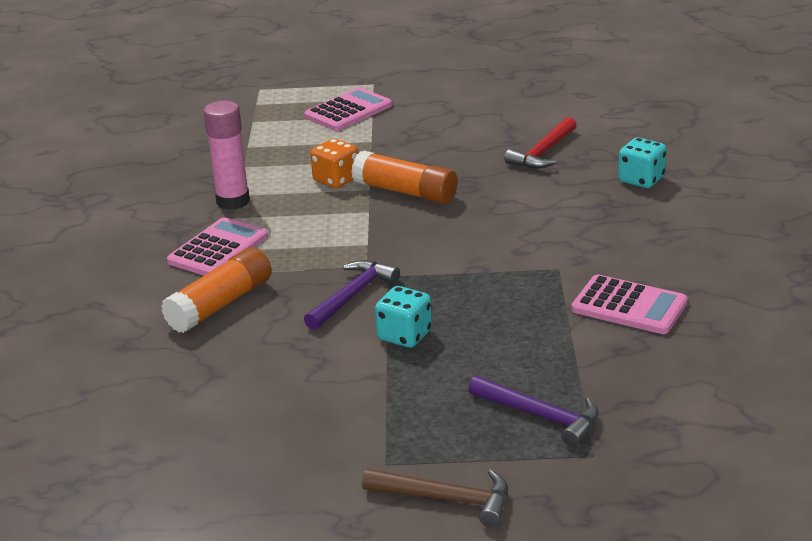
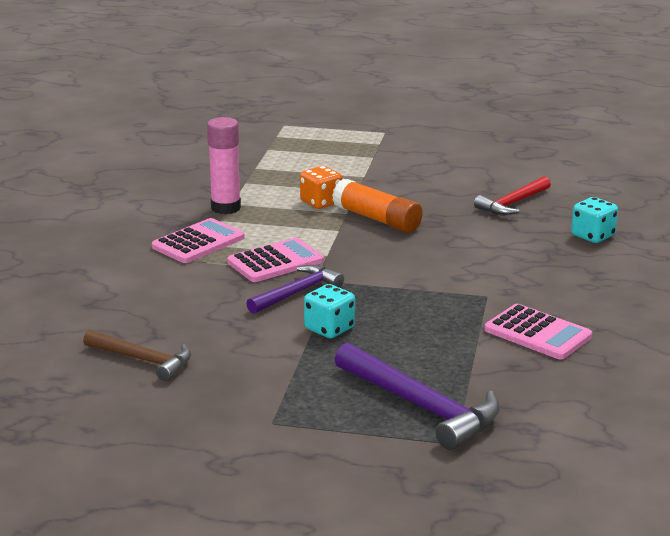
camera: 10 degrees right, 5 degrees down
(220, 305) = (183, 284): orange glue stick -> none
(348, 111) = (354, 151): pink calculator -> pink calculator (275, 262)
(446, 499) = (312, 457): brown hammer -> brown hammer (143, 360)
(541, 416) = (421, 406): purple hammer -> purple hammer, size x1.54

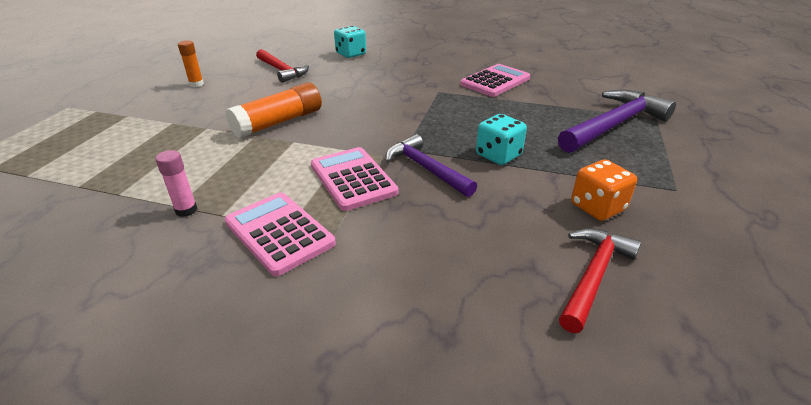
camera: 85 degrees left, 10 degrees up
(143, 360) = (593, 275): brown hammer -> red hammer
(226, 208) = (186, 210): pink glue stick -> pink glue stick, size x0.54
(321, 202) = (218, 148): orange dice -> orange dice (597, 207)
(455, 170) = (196, 84): none -> orange glue stick

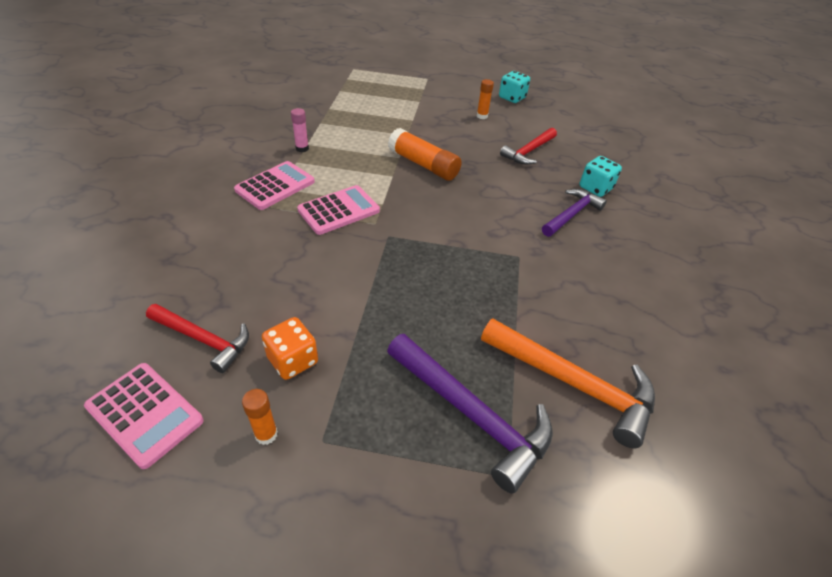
camera: 80 degrees right, 10 degrees up
(426, 169) = (355, 249): purple hammer -> purple hammer (571, 214)
(495, 81) = (568, 306): pink calculator -> pink calculator (145, 414)
(498, 155) = (383, 297): turquoise dice -> turquoise dice (512, 98)
(569, 89) = (573, 384): none -> orange hammer
(689, 220) = (266, 434): none -> orange glue stick

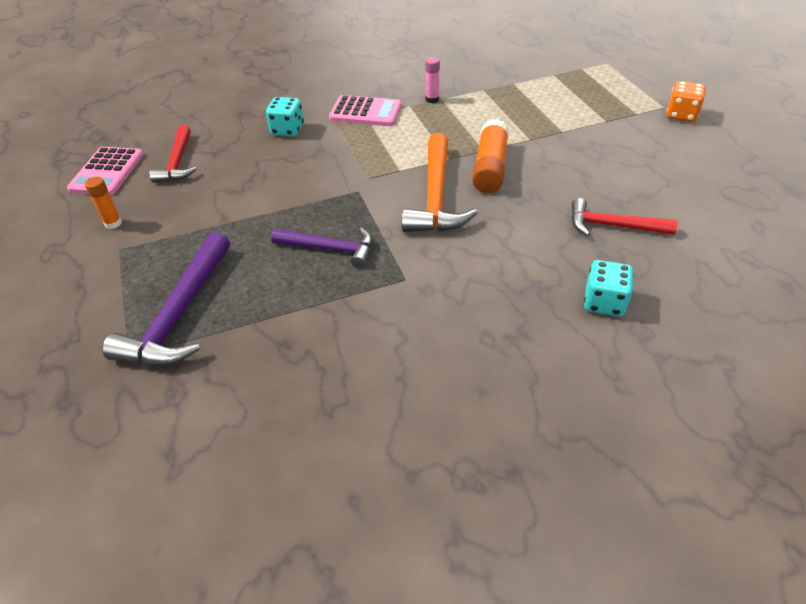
camera: 65 degrees right, 0 degrees up
(293, 360) = (182, 205): orange dice -> orange dice (681, 115)
(339, 210) = (366, 153): pink calculator -> none
(482, 116) = (640, 169): orange glue stick -> none
(512, 98) = (721, 174): turquoise dice -> turquoise dice (287, 130)
(571, 214) = (522, 296): purple hammer -> purple hammer (330, 249)
(573, 384) = (251, 370): orange hammer -> orange hammer (436, 197)

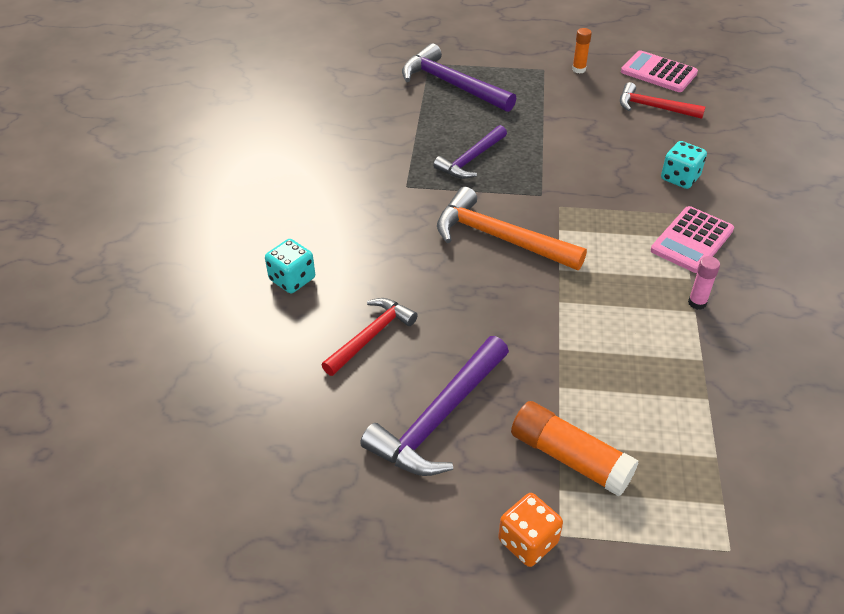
camera: 115 degrees right, 0 degrees up
(490, 168) = (523, 293): orange glue stick -> orange glue stick (570, 458)
(644, 168) = (439, 418): none -> purple hammer

